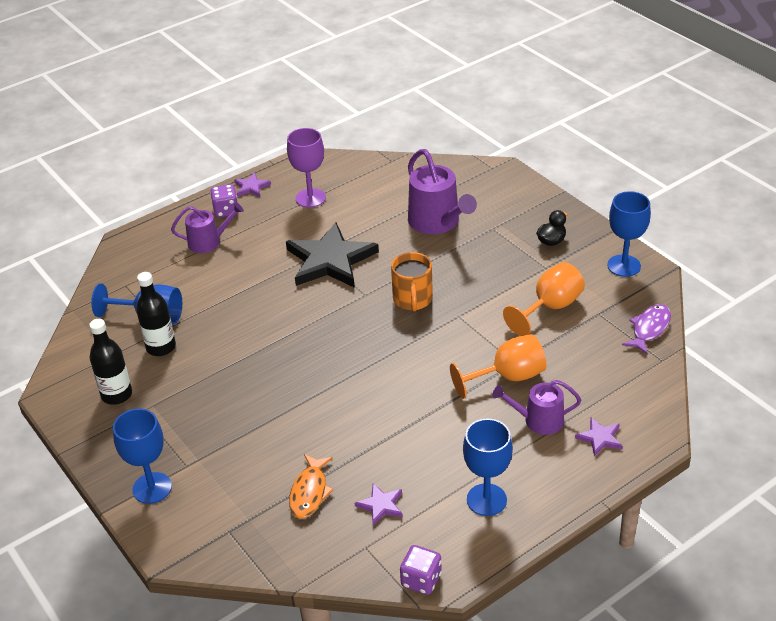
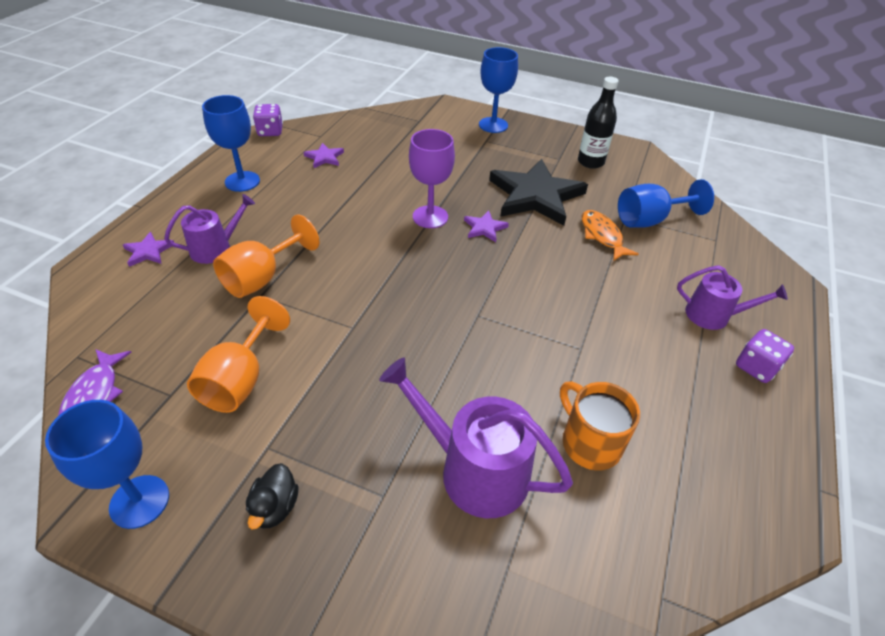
camera: 145 degrees right, 5 degrees up
(161, 347) = (606, 201): black bottle -> none
(208, 242) = (713, 315): purple watering can -> purple watering can turned 120 degrees counterclockwise
(251, 187) = (782, 423): purple star -> purple star (484, 228)
(309, 492) = (383, 150): orange fish -> orange fish (602, 236)
(310, 198) = (687, 438): purple goblet -> purple goblet (430, 217)
(330, 260) = (556, 344): black star -> black star (535, 196)
(412, 300) = (418, 328): orange mug -> orange mug (589, 443)

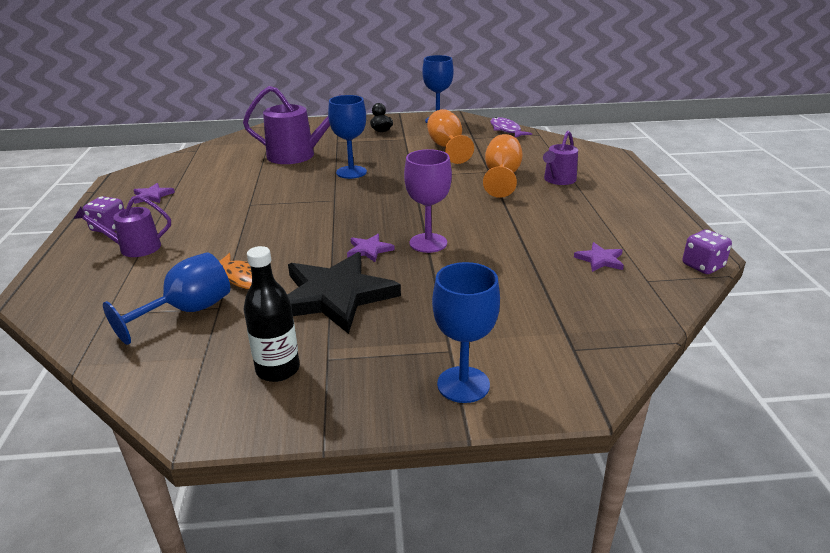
camera: 155 degrees right, 15 degrees down
(148, 251) = (595, 168): purple star -> purple star (152, 196)
(242, 181) = (627, 217): blue goblet -> blue goblet (351, 172)
(589, 443) = (236, 174): orange mug -> none

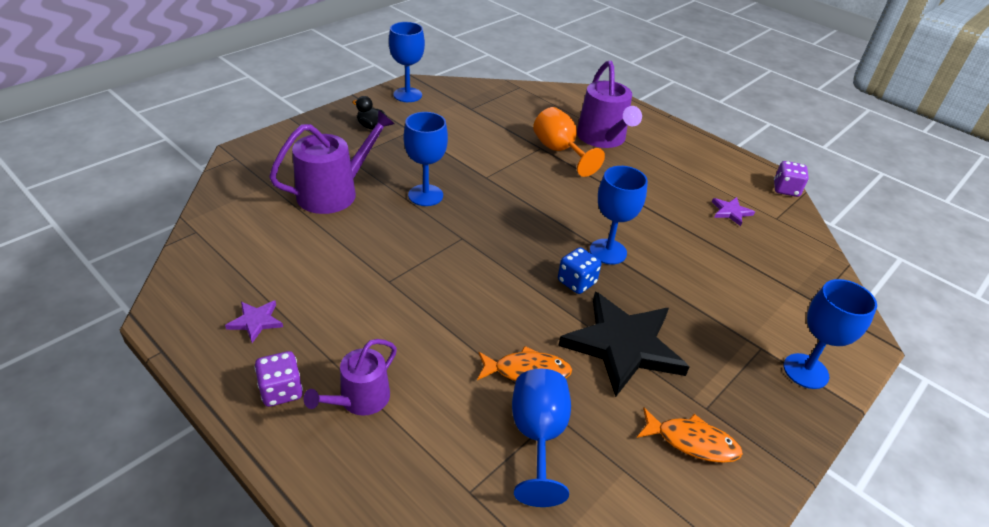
camera: 45 degrees left, 10 degrees up
(278, 369) = (692, 442): black bottle -> orange fish
(369, 250) = (576, 282): purple star -> blue dice
(428, 243) = (608, 251): purple goblet -> blue goblet
(447, 148) = (467, 130): orange goblet -> none
(506, 130) = (485, 89): purple fish -> none
(558, 180) = (603, 138): purple watering can -> purple watering can, size x1.62

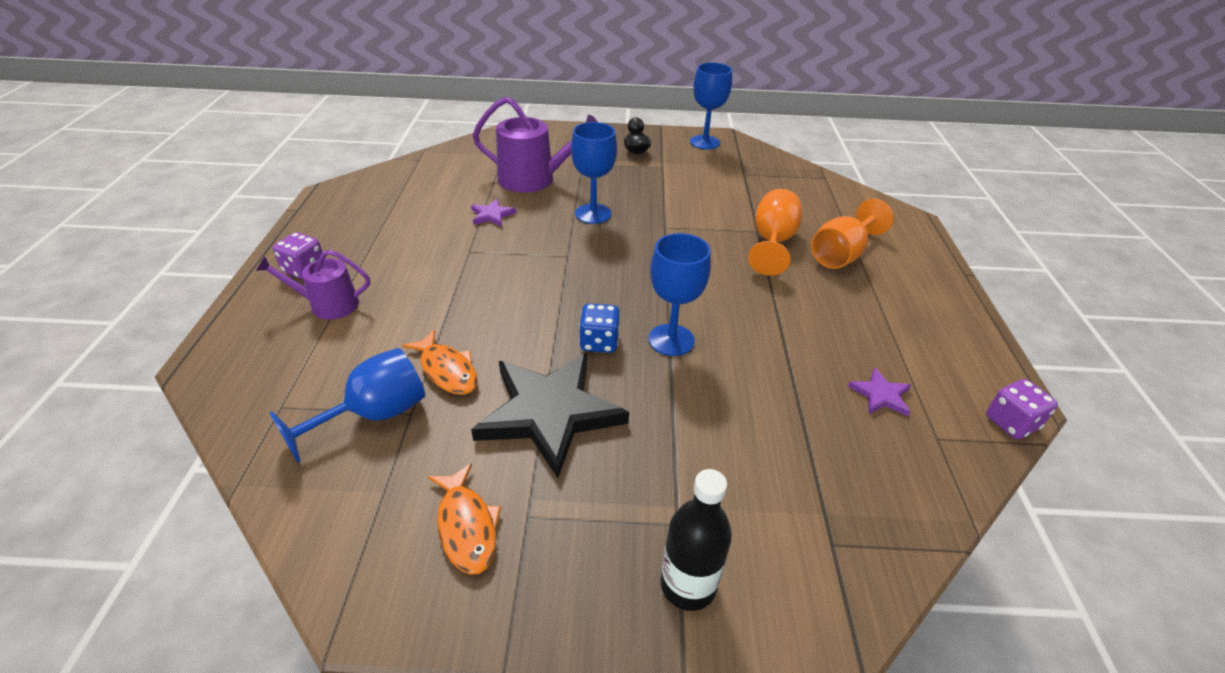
camera: 50 degrees right, 0 degrees up
(256, 321) = (360, 225): purple star -> purple star (492, 215)
(603, 138) = (841, 255): purple watering can -> orange goblet
(805, 371) = (688, 585): blue goblet -> black bottle

